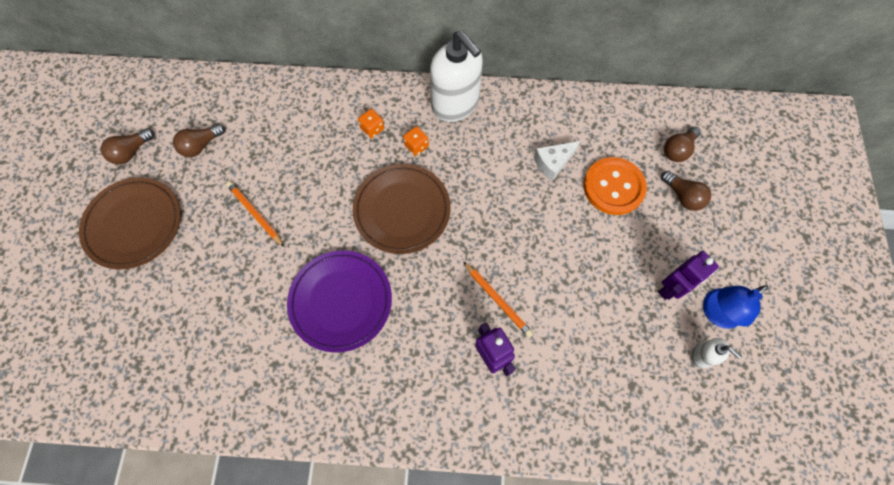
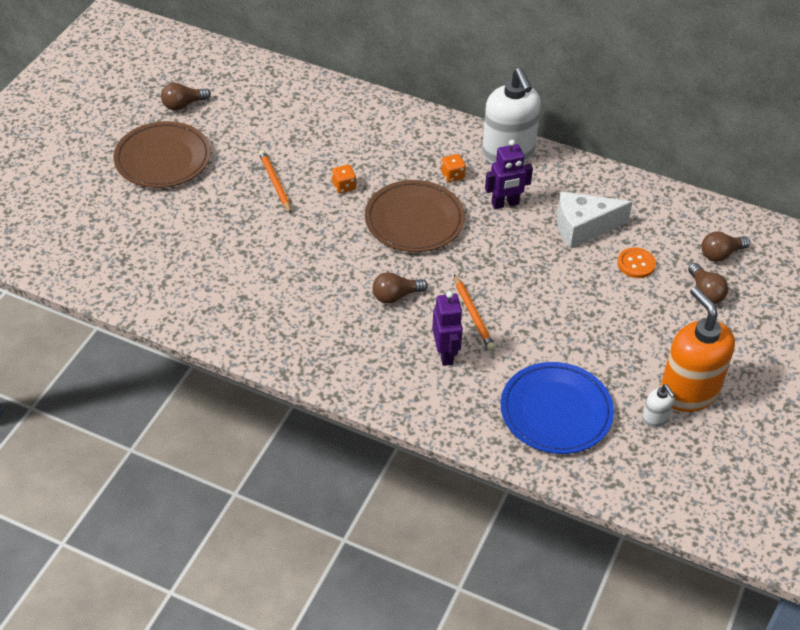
camera: 20 degrees right, 20 degrees down
(201, 146) = (248, 118): brown light bulb -> brown light bulb (396, 296)
(341, 301) = (324, 270): purple plate -> none
(372, 129) = (416, 150): orange dice -> orange dice (344, 186)
(553, 163) = (583, 227): white cheese -> white cheese, size x1.51
(613, 187) = (636, 264): orange button -> orange button, size x0.58
(615, 384) = (556, 411): none -> blue plate
(671, 288) = (652, 359): purple robot -> purple robot (505, 204)
(716, 313) = (688, 392): blue lamp -> orange soap dispenser

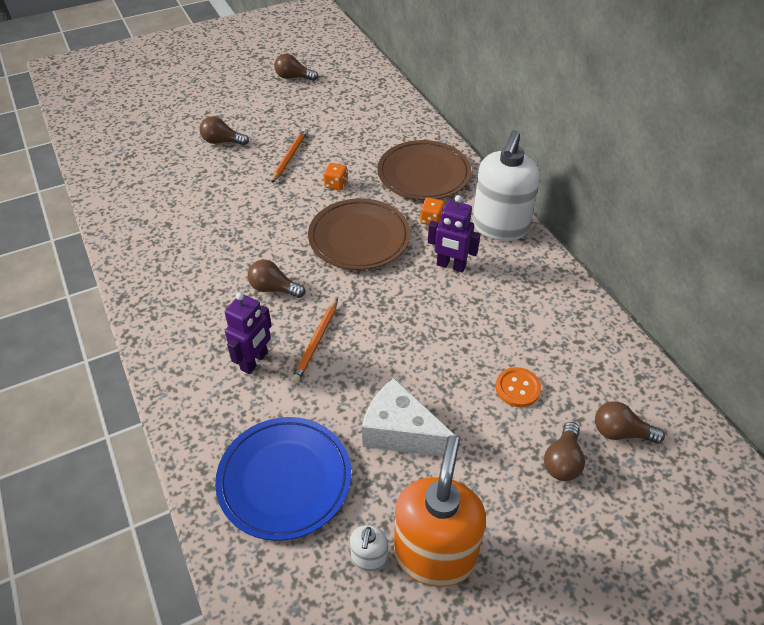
camera: 40 degrees right, 0 degrees up
(163, 159) = (236, 105): brown plate -> brown plate (423, 174)
(195, 200) = (222, 141): none -> brown light bulb
(583, 227) = (501, 325): white cheese -> white cheese (401, 432)

